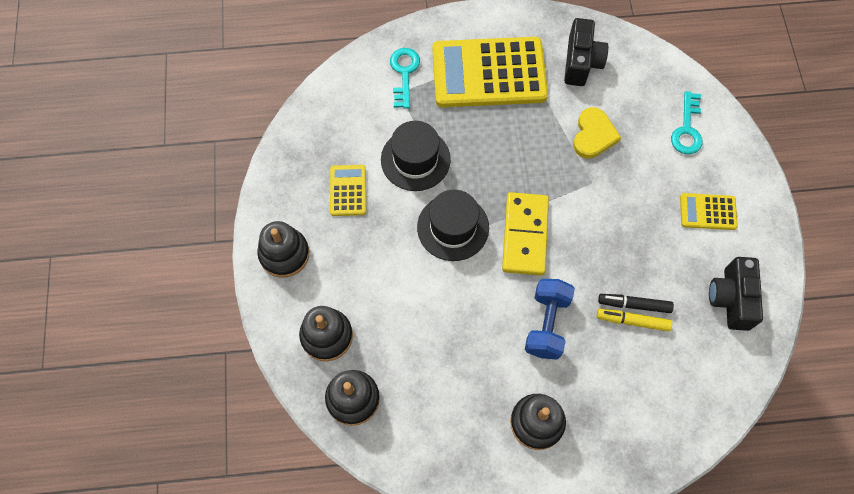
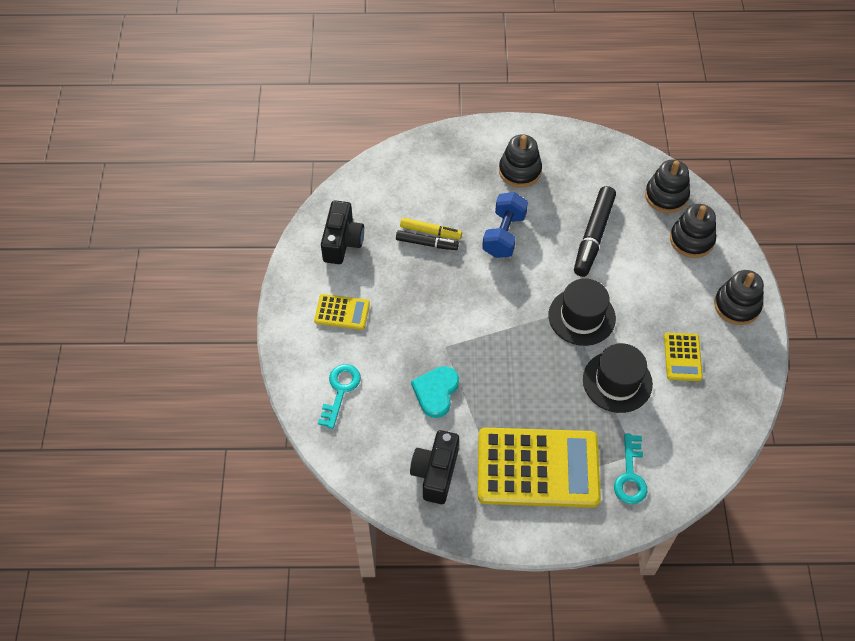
camera: 175 degrees left, 10 degrees down
(441, 332) = (593, 235): none -> black marker
(525, 235) = (515, 305): yellow domino -> none
(593, 135) = (436, 392): yellow heart -> turquoise heart

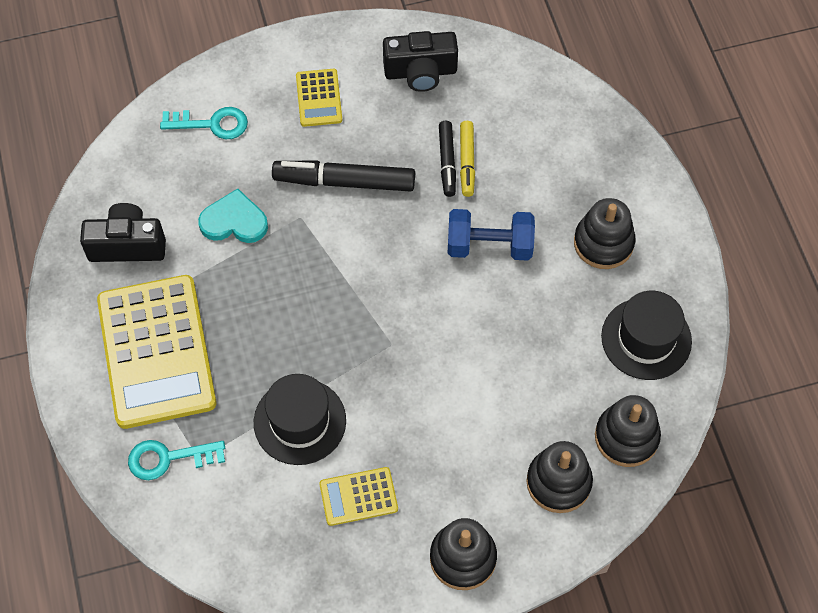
camera: 75 degrees right, 5 degrees up
(581, 316) = (387, 362): black hat -> black hat (646, 339)
(593, 235) = (524, 354): black marker -> black marker (345, 182)

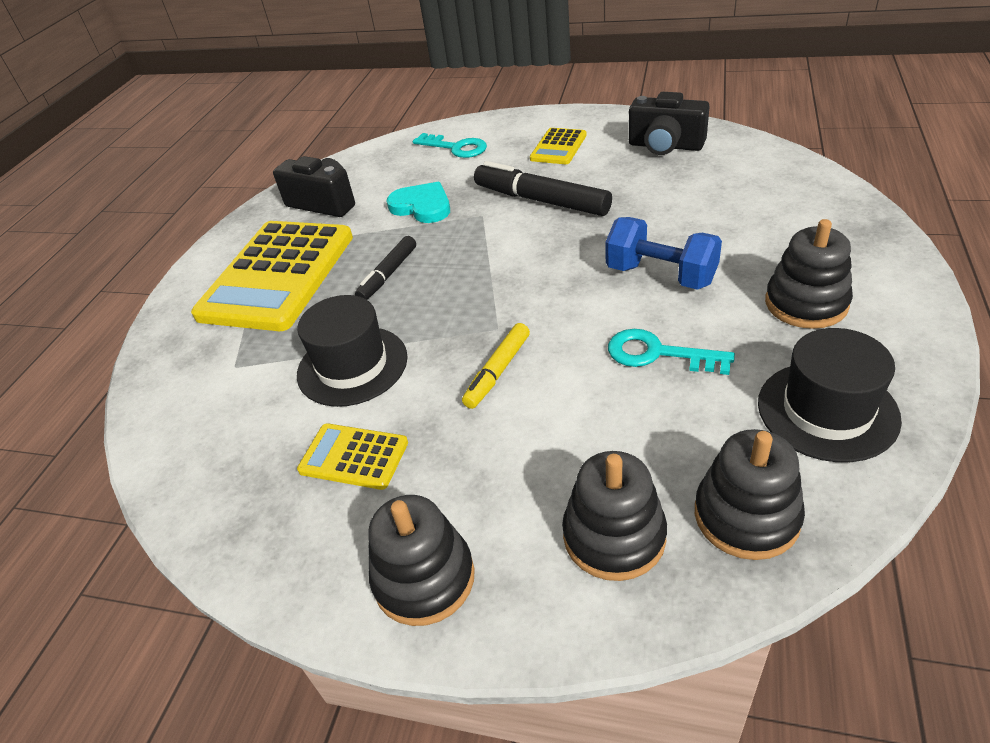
camera: 35 degrees right, 20 degrees down
(168, 458) = (209, 357): turquoise key -> turquoise key (658, 354)
(447, 161) = (654, 205): black marker -> black marker (388, 274)
(467, 161) = (675, 209): yellow marker -> yellow marker (498, 371)

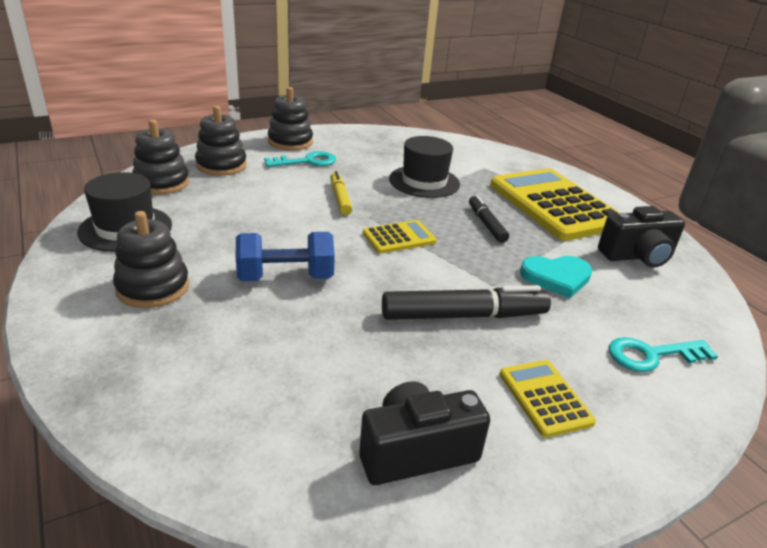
camera: 130 degrees right, 10 degrees down
(354, 456) = (367, 158): yellow calculator -> yellow calculator (399, 238)
(658, 354) = (249, 229): turquoise key -> turquoise key (307, 161)

